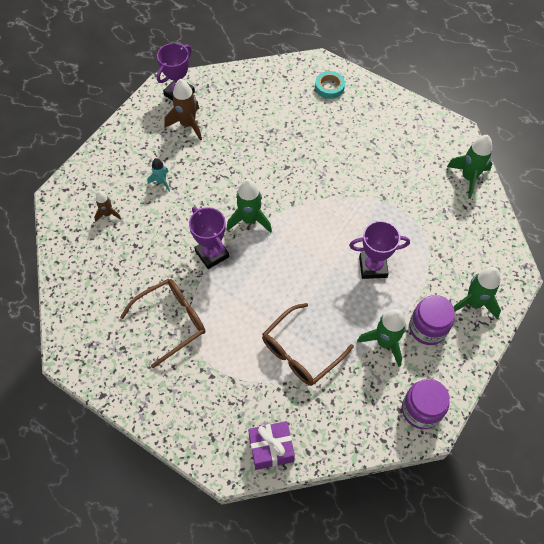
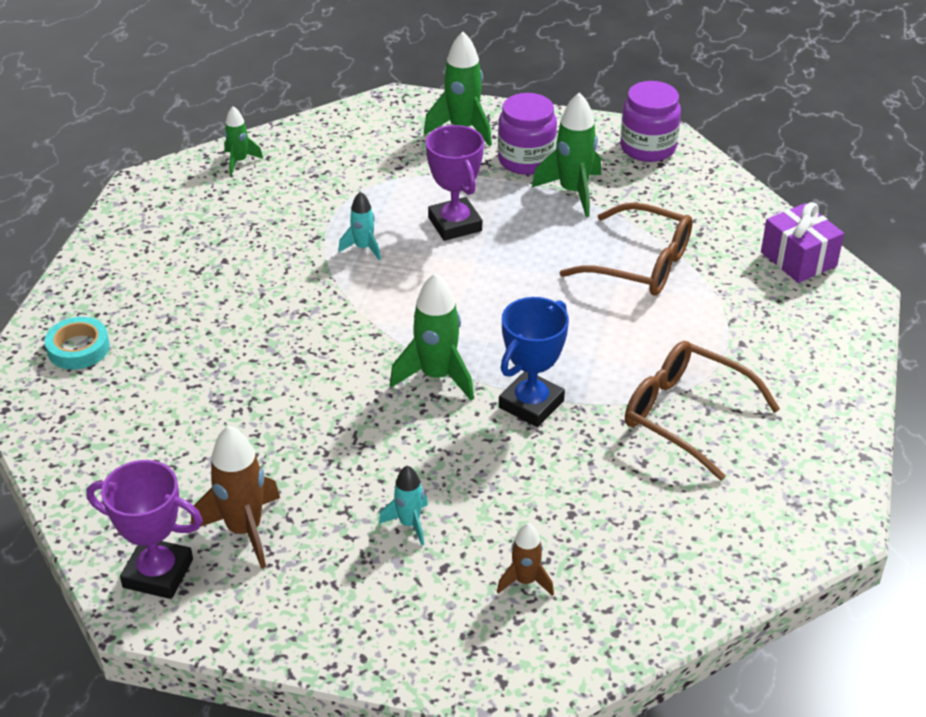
camera: 110 degrees left, 20 degrees down
(212, 254) = (531, 404): purple trophy -> blue trophy
(366, 216) = (363, 248): none -> turquoise rocket
(468, 178) = (239, 161): green rocket -> green rocket, size x0.58

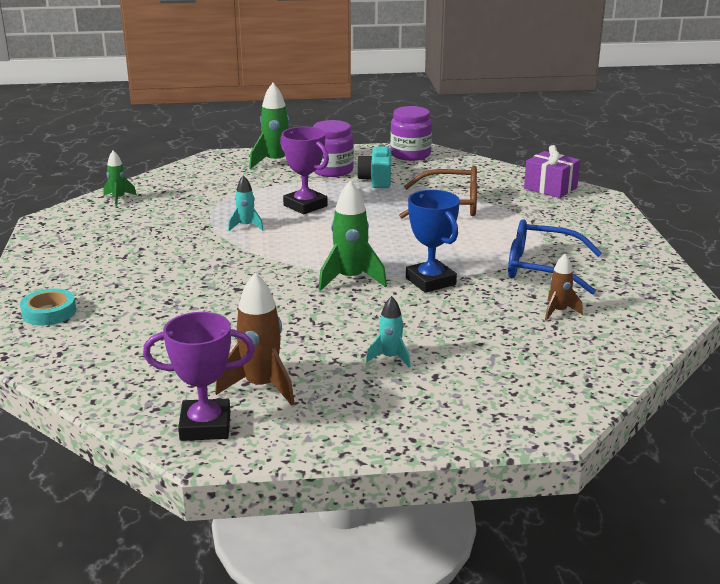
camera: 20 degrees left, 15 degrees down
(525, 581) = (502, 371): brown rocket -> brown rocket (558, 311)
(531, 404) = (430, 281): blue trophy -> blue trophy turned 45 degrees counterclockwise
(573, 192) = (376, 180): green rocket -> turquoise camera
(686, 415) = (541, 268): brown glasses -> blue glasses

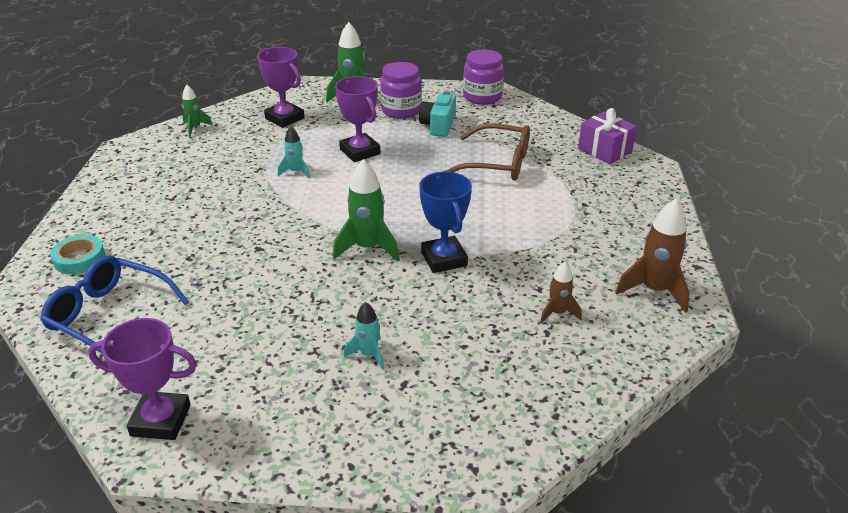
camera: 10 degrees right, 10 degrees up
(212, 184) = (285, 118): none -> purple trophy
(261, 387) = (232, 376): brown rocket -> brown rocket (654, 290)
(541, 268) = (560, 254): blue glasses -> blue glasses (109, 315)

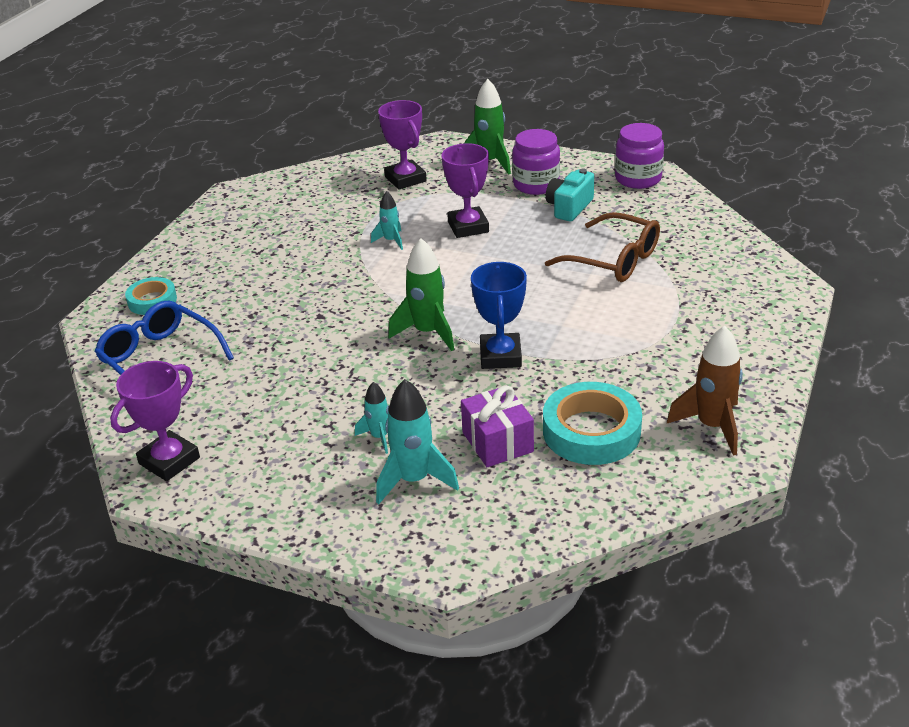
camera: 20 degrees right, 0 degrees up
(161, 420) = (169, 461): purple trophy -> purple trophy turned 75 degrees counterclockwise
(195, 128) = (309, 179): green rocket -> none
(421, 390) = (414, 480): none -> turquoise rocket
(557, 313) = (591, 431): brown rocket -> turquoise tape
(605, 150) = (749, 261): purple gift -> purple gift (497, 442)

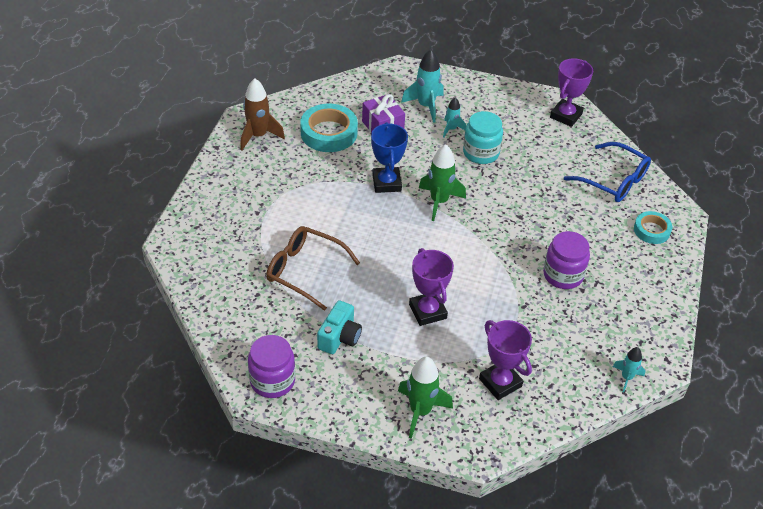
camera: 170 degrees right, 10 degrees up
(343, 398) = (481, 153): none -> turquoise jar
(391, 241) = (490, 294): turquoise rocket -> turquoise rocket (626, 378)
(536, 184) = (371, 372): purple jar -> purple jar (563, 275)

